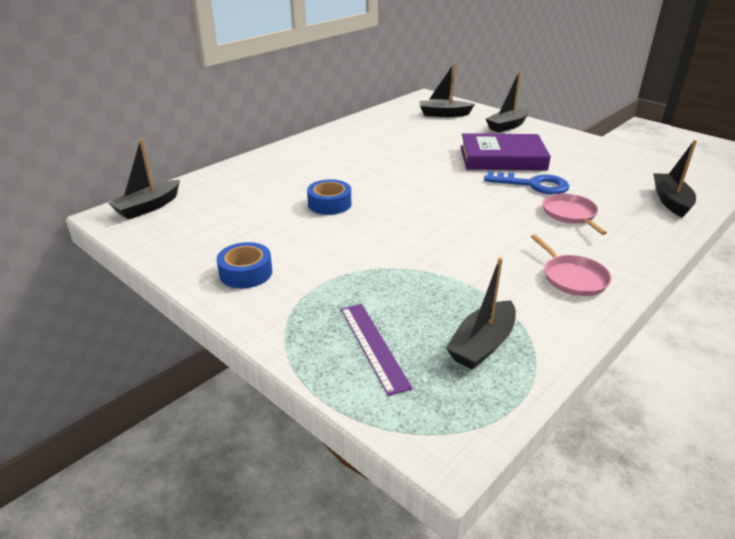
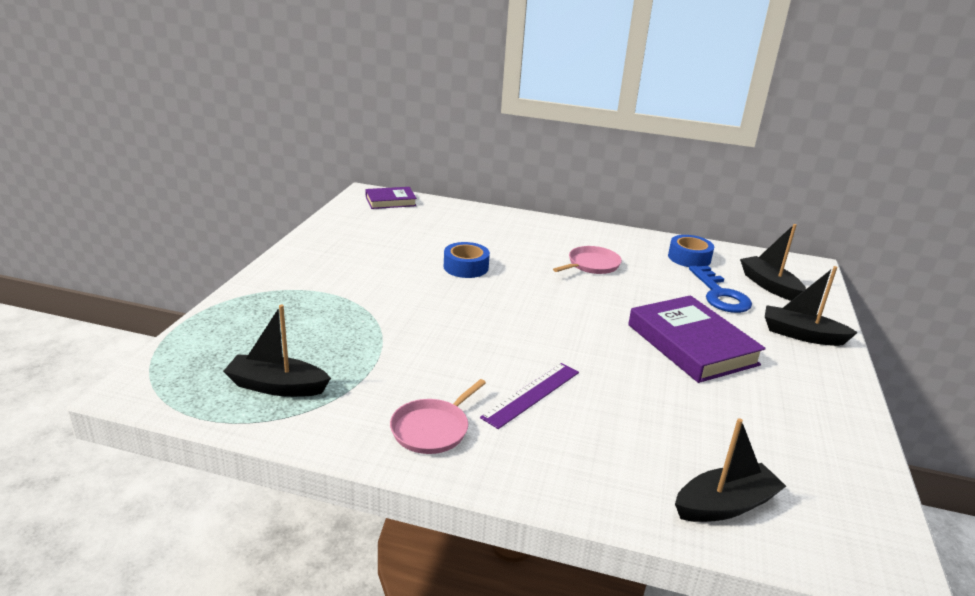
camera: 60 degrees right, 5 degrees down
(148, 207) = (390, 201): black boat -> purple book
(246, 273) = (323, 260): blue tape -> blue tape (689, 258)
(373, 346) = (251, 334): purple ruler -> purple ruler (531, 394)
(533, 185) = (639, 376): blue key -> blue key (720, 294)
(570, 214) = (587, 413): pink pan -> pink pan (591, 265)

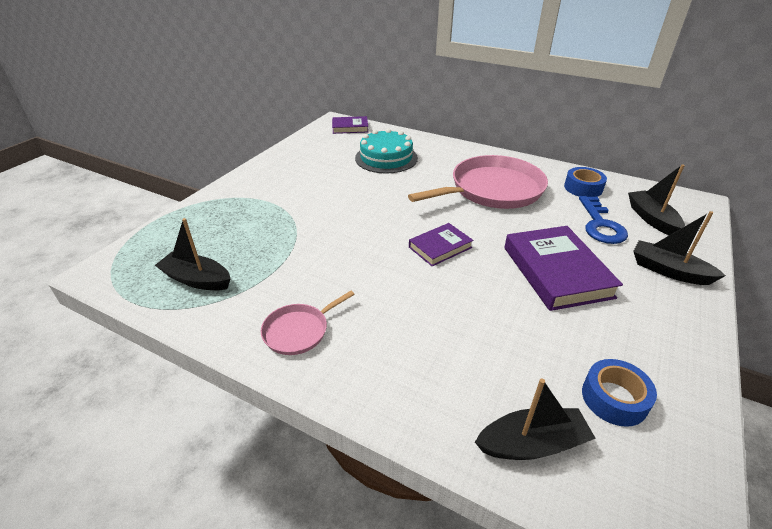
camera: 15 degrees right, 10 degrees up
(452, 235) = (386, 158): none -> turquoise cake
(466, 267) = (386, 186): blue tape -> blue tape (614, 398)
(531, 394) = (394, 307): purple ruler -> none
(557, 329) = (440, 247): none -> purple book
(591, 265) = (492, 190): pink pan -> pink pan, size x2.09

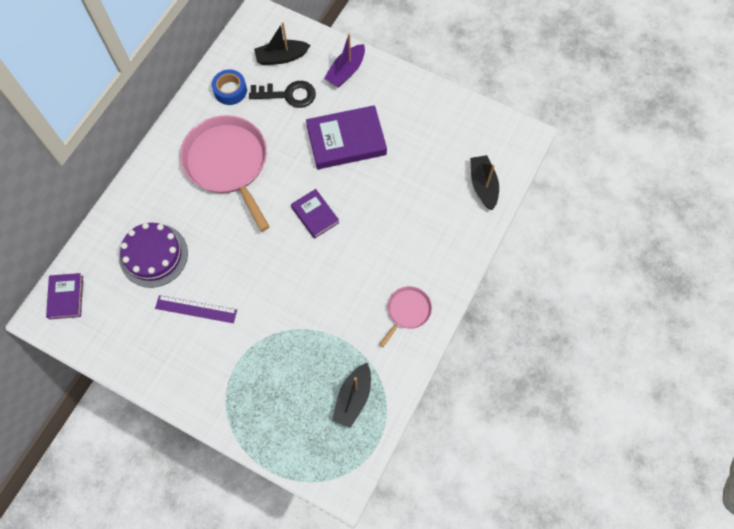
camera: 90 degrees left, 30 degrees up
(299, 331) = (407, 311): pink pan -> pink pan turned 105 degrees counterclockwise
(330, 179) = (196, 309): none -> purple ruler
(386, 158) = (153, 255): turquoise cake -> purple cake
(600, 225) = (288, 95): blue key -> black key
(614, 398) = (453, 139): blue tape -> none
(668, 271) = (346, 71): black boat -> purple boat

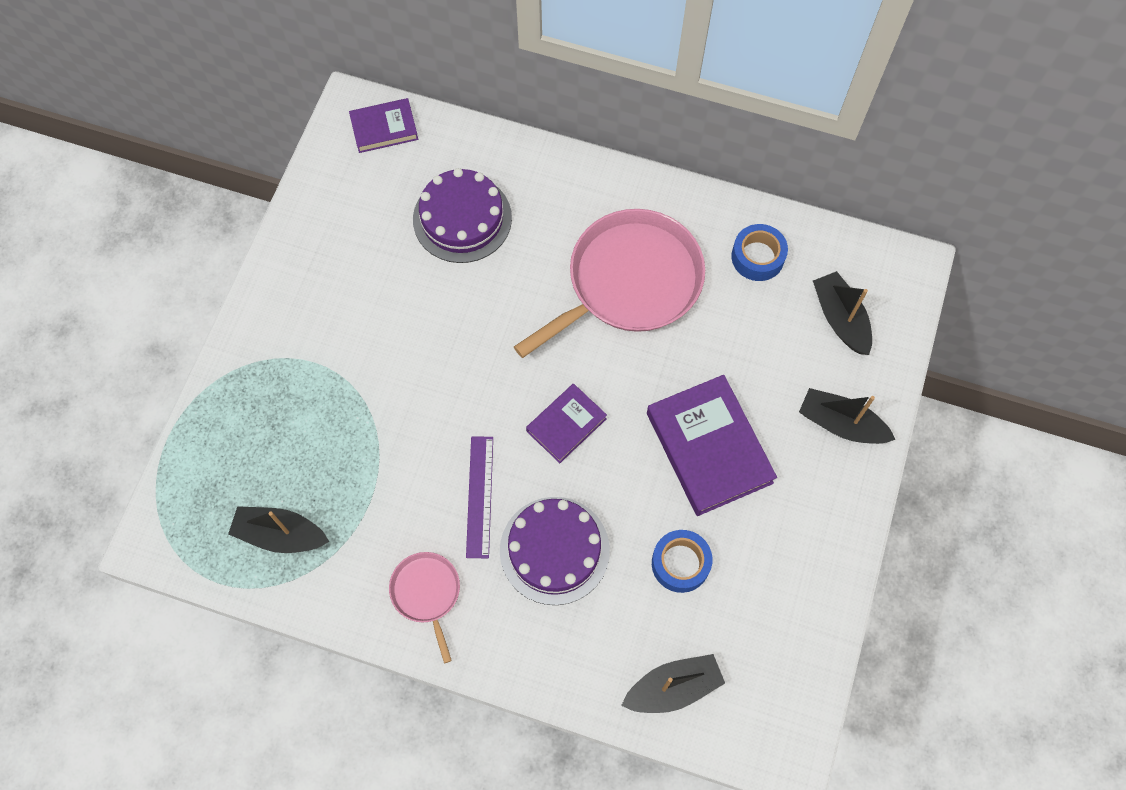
camera: 80 degrees right, 0 degrees up
(196, 309) = (389, 292): purple ruler -> purple ruler (479, 496)
(288, 95) = (771, 343): black key -> none
(346, 71) = (841, 424): purple boat -> black boat
(393, 234) = (554, 550): none -> purple cake
(407, 311) = (426, 593): pink pan -> pink pan turned 135 degrees counterclockwise
(413, 168) = (680, 563): none -> blue tape

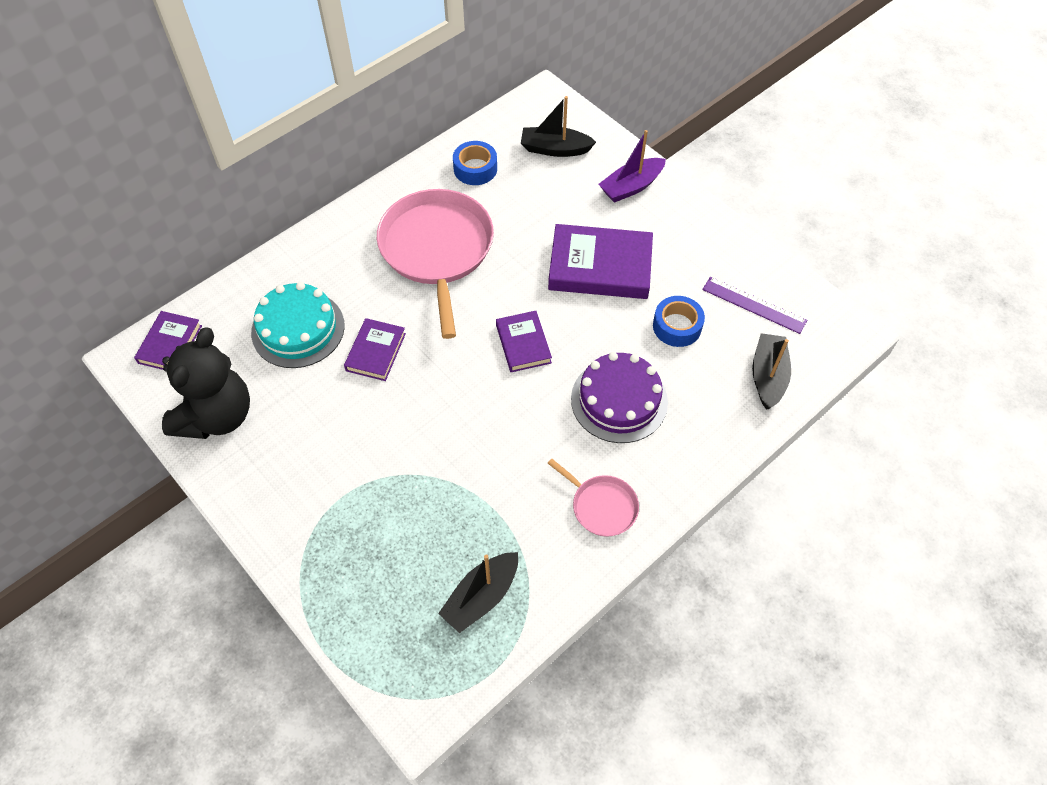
camera: 60 degrees left, 10 degrees down
(335, 212) = (216, 416): none -> black teddy bear
(426, 593) = (601, 506): pink pan -> pink pan turned 150 degrees counterclockwise
(462, 218) = (298, 329): purple cake -> turquoise cake
(477, 299) = (376, 352): none -> purple book
(479, 496) = (543, 429): purple ruler -> purple ruler (754, 305)
(841, 424) = (631, 186): black boat -> purple boat

